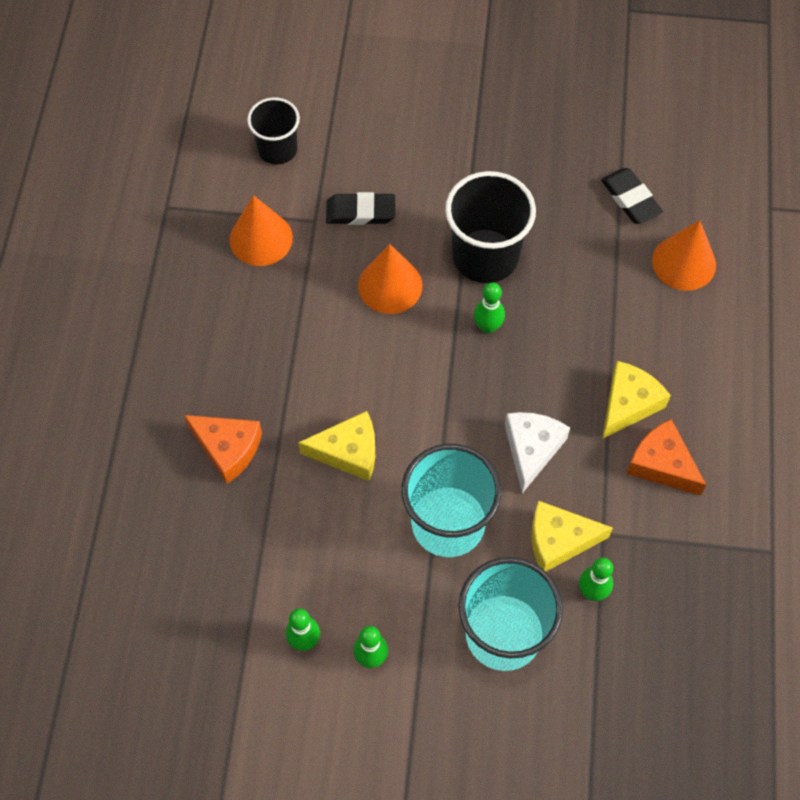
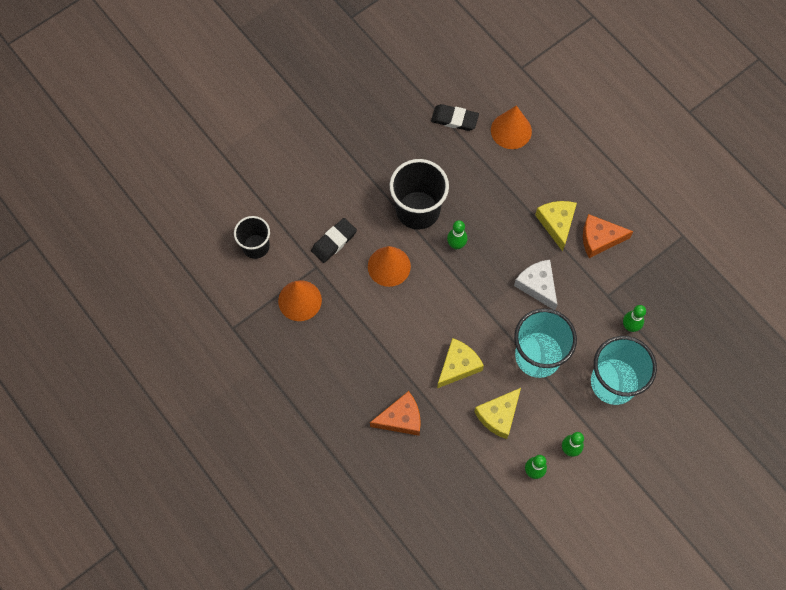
camera: 45 degrees left, 5 degrees up
(559, 540) = (593, 317): yellow cheese -> yellow cheese (498, 415)

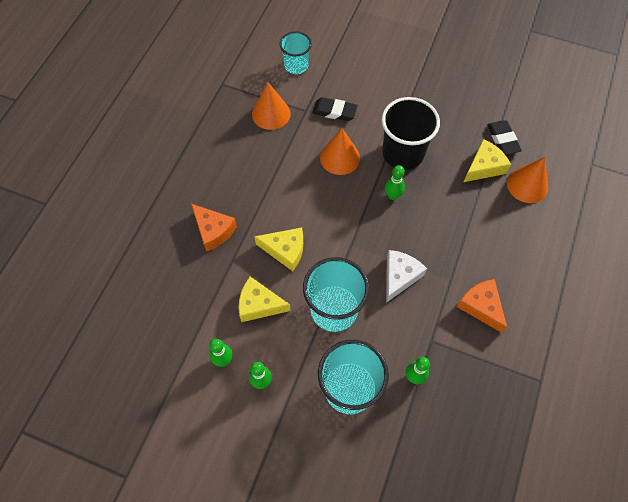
camera: 60 degrees right, 5 degrees down
(256, 246) = (296, 66): black cup -> turquoise cup
(556, 223) = (469, 263): yellow cheese -> yellow cheese (484, 167)

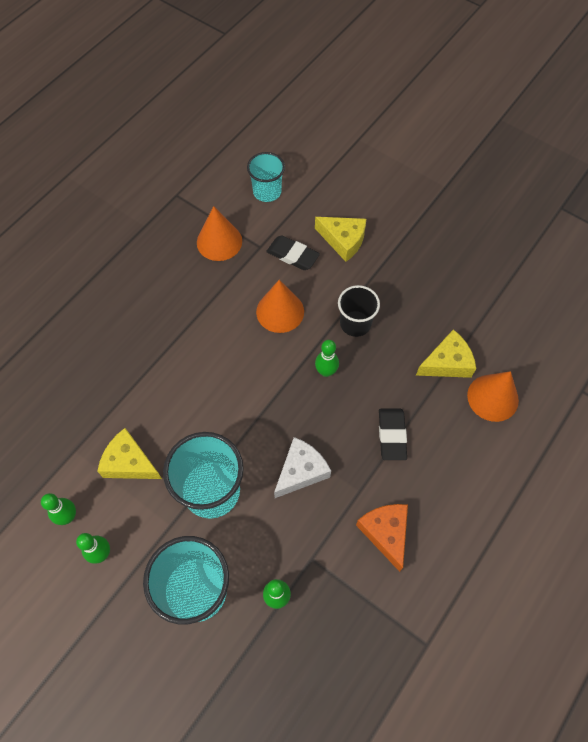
camera: 15 degrees right, 0 degrees up
(213, 231) = (109, 363): orange cheese -> none
(285, 250) = (180, 406): yellow cheese -> yellow cheese (343, 240)
(403, 153) = (355, 323): black cup -> black cup, size x0.61
(503, 139) = (481, 334): black eraser -> black eraser (392, 435)

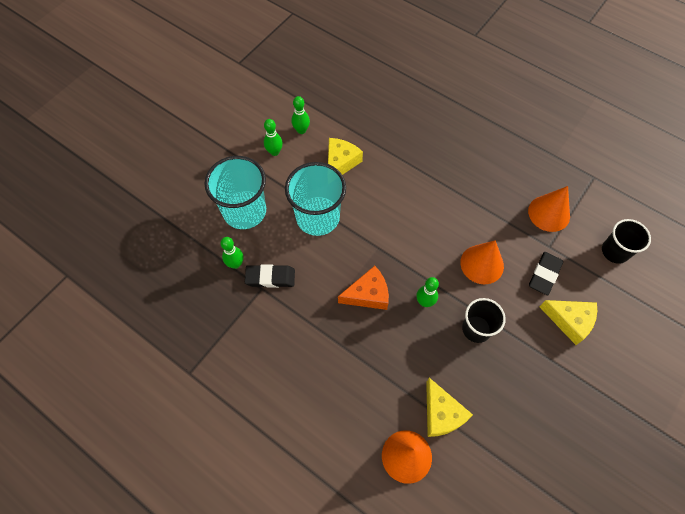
camera: 90 degrees right, 0 degrees up
(267, 191) = (615, 251): turquoise cup -> black cup
(301, 471) = (333, 281): white cheese -> none
(343, 240) = (569, 321): yellow cheese -> yellow cheese turned 90 degrees counterclockwise
(385, 533) = (279, 346): orange cheese -> orange cheese (368, 294)
(392, 435) = (365, 356): black eraser -> black eraser (270, 277)

